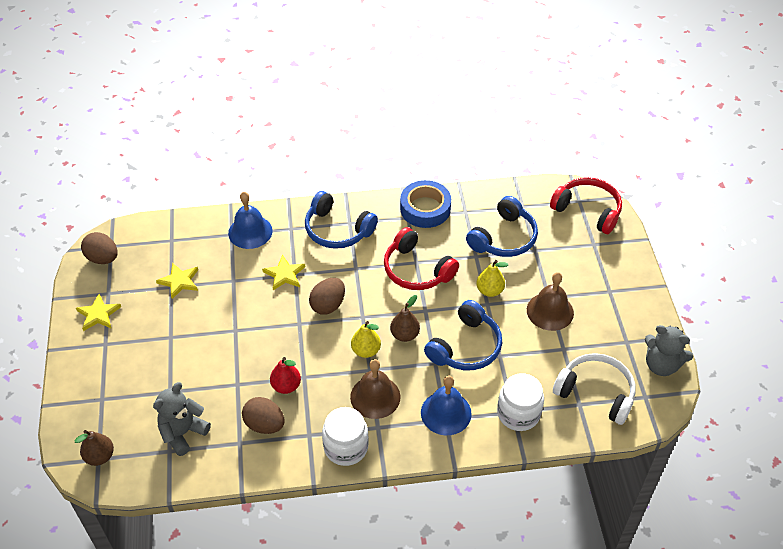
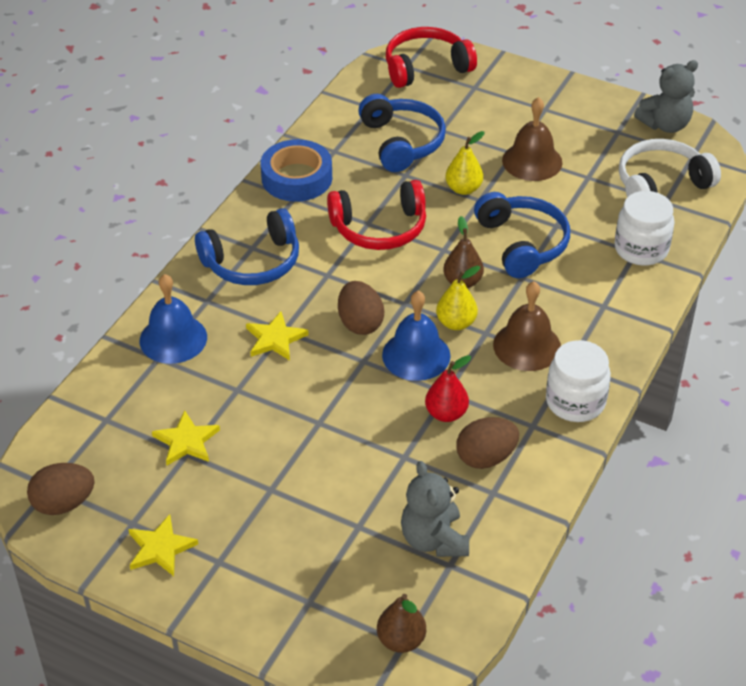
camera: 55 degrees left, 5 degrees down
(446, 413) = (595, 301): blue bell -> blue bell (416, 355)

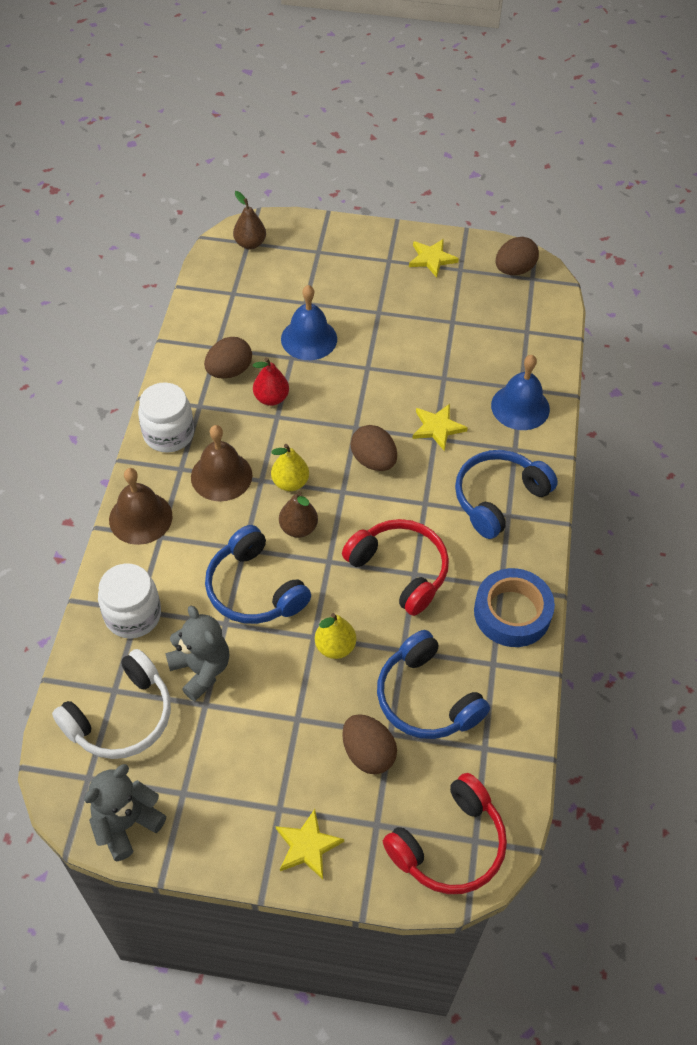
camera: 160 degrees right, 10 degrees up
(186, 441) = (458, 330): yellow star -> yellow star (307, 846)
(380, 228) = (400, 570): red headphones -> red headphones turned 75 degrees clockwise
(416, 355) = (314, 443): blue bell -> blue bell (309, 339)
(434, 540) = (249, 306): grey teddy bear -> grey teddy bear (201, 670)
(464, 122) = (368, 753): none -> brown egg
(532, 161) = (273, 711): brown bell -> brown bell (140, 518)

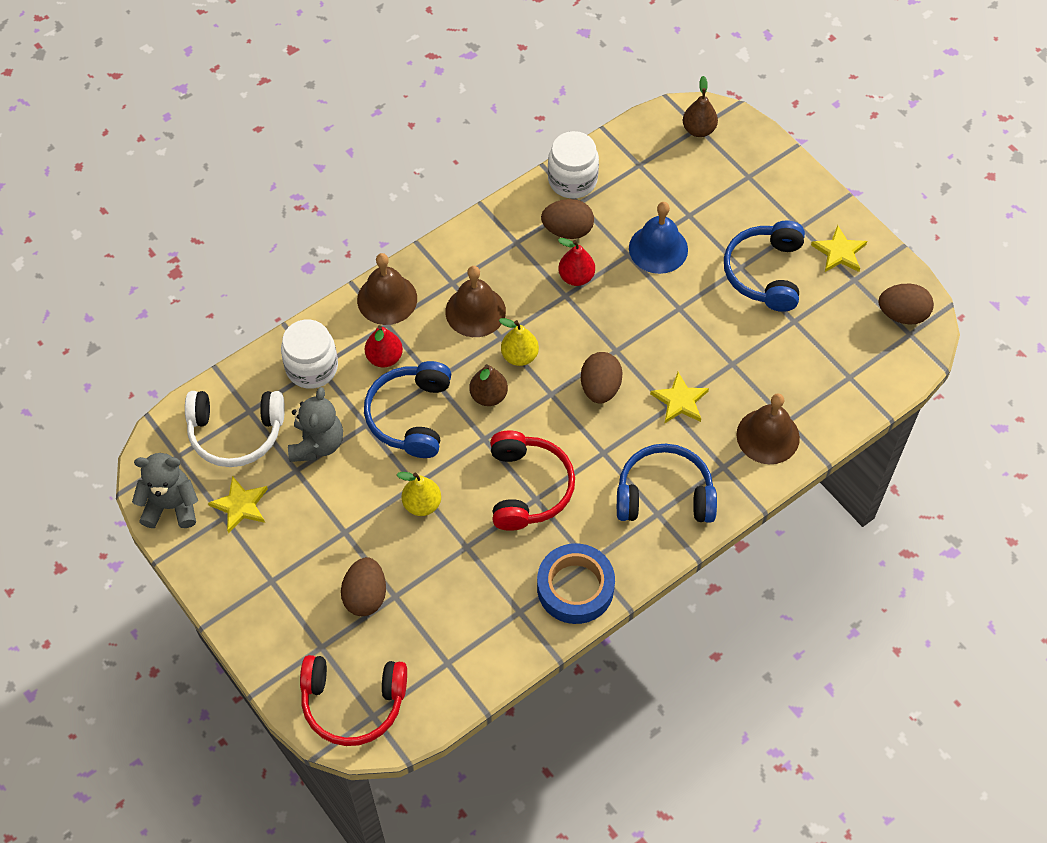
camera: 45 degrees right, 5 degrees up
(168, 434) = (471, 248): white jar -> white jar (572, 180)
(186, 562) = (384, 358): none -> red pear
(307, 846) = (263, 620): yellow star -> yellow star (240, 505)
(426, 698) = (445, 594): blue headphones -> blue headphones (765, 273)
(520, 407) = (768, 436): blue bell -> brown bell

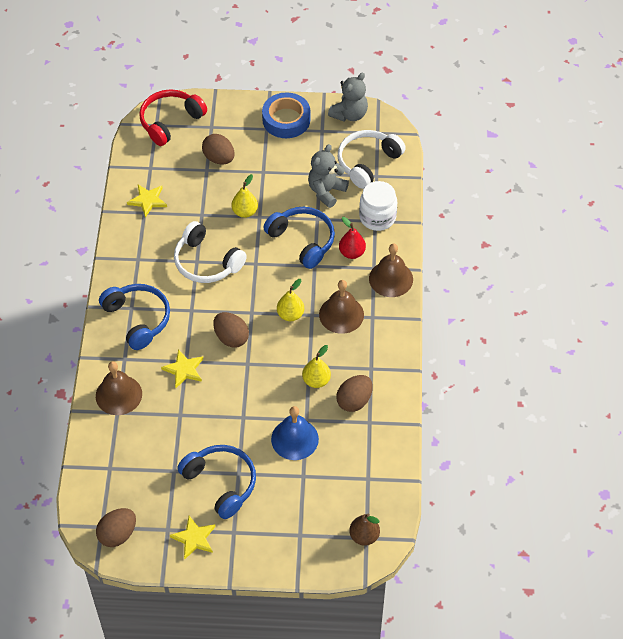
camera: 130 degrees right, 5 degrees down
(240, 505) = (321, 140): yellow star -> yellow star (148, 200)
(317, 444) = (326, 191): grey teddy bear -> grey teddy bear turned 75 degrees clockwise
(488, 396) = (279, 283): brown pear -> none
(528, 487) = (206, 262): red headphones -> white headphones
(572, 180) = (390, 431): white jar -> none
(575, 588) = (131, 243): blue tape -> blue tape (286, 120)
(576, 277) = (316, 380): red pear -> yellow pear
(664, 494) = (138, 319): blue headphones -> blue headphones turned 75 degrees counterclockwise

